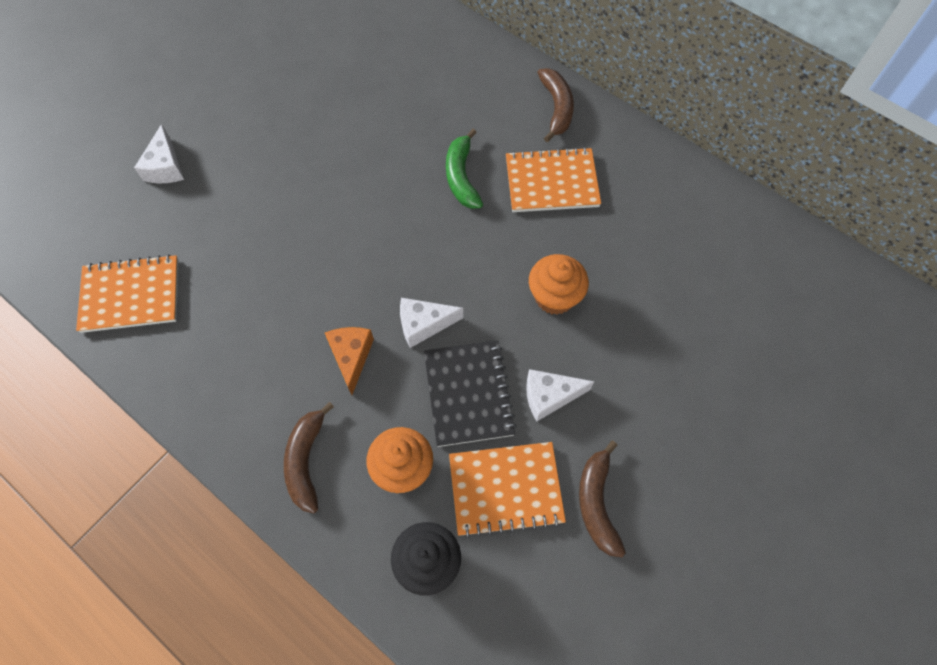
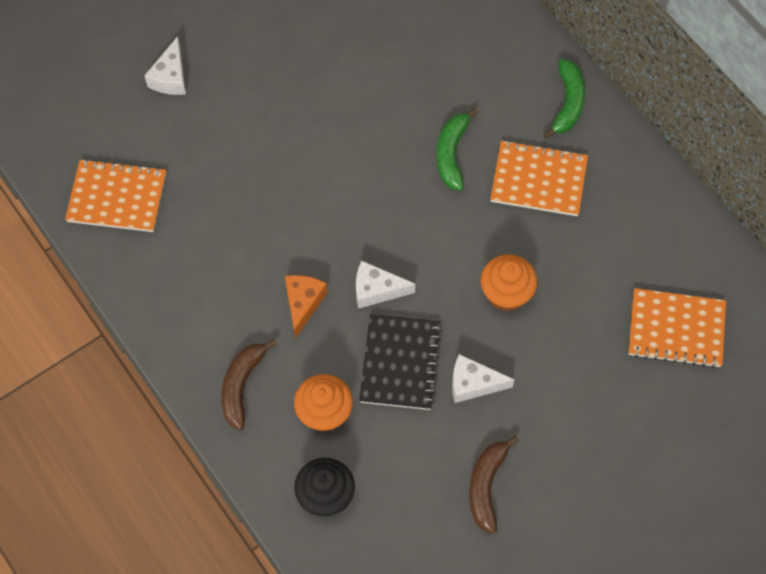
camera: 15 degrees right, 0 degrees up
(505, 489) = (409, 454): orange notebook -> orange notebook (676, 329)
(556, 108) = (568, 103): brown banana -> green banana

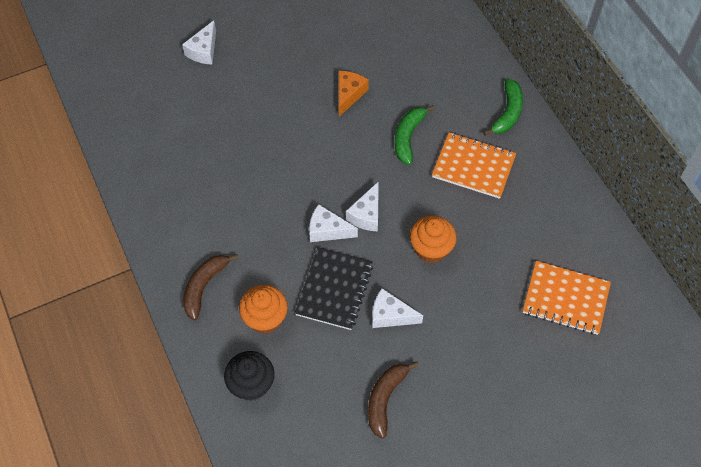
camera: 10 degrees right, 5 degrees down
(117, 197) = (142, 131): orange notebook -> none
(303, 303) = (267, 231): orange cheese -> orange cheese (349, 95)
(420, 262) = (366, 214): none -> white cheese

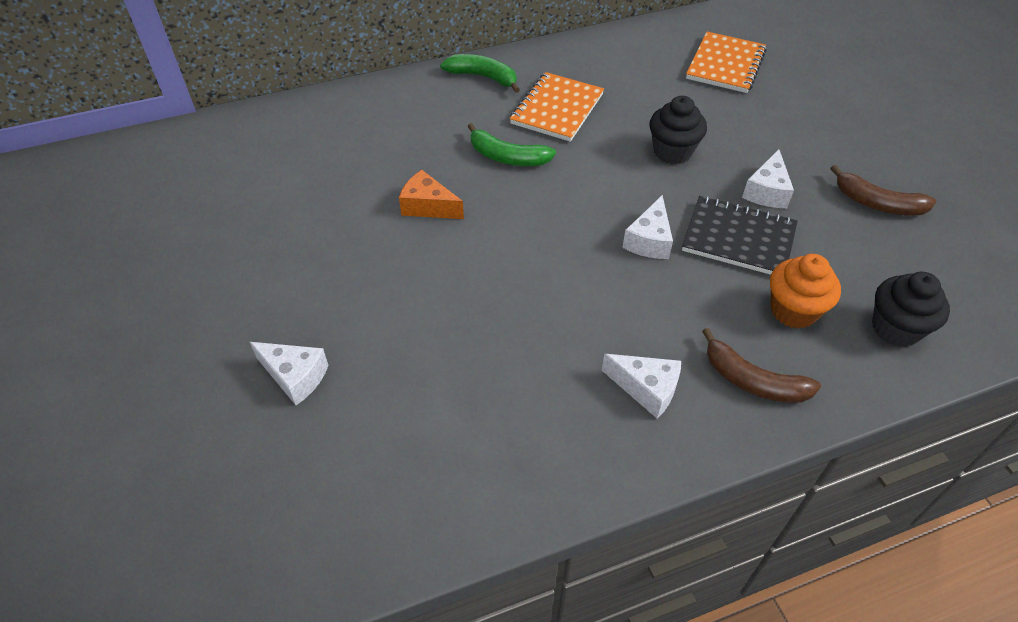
camera: 85 degrees left, 10 degrees down
(366, 214) = (624, 202): white cheese -> white cheese (646, 389)
(431, 249) = (672, 151): orange cupcake -> black cupcake

